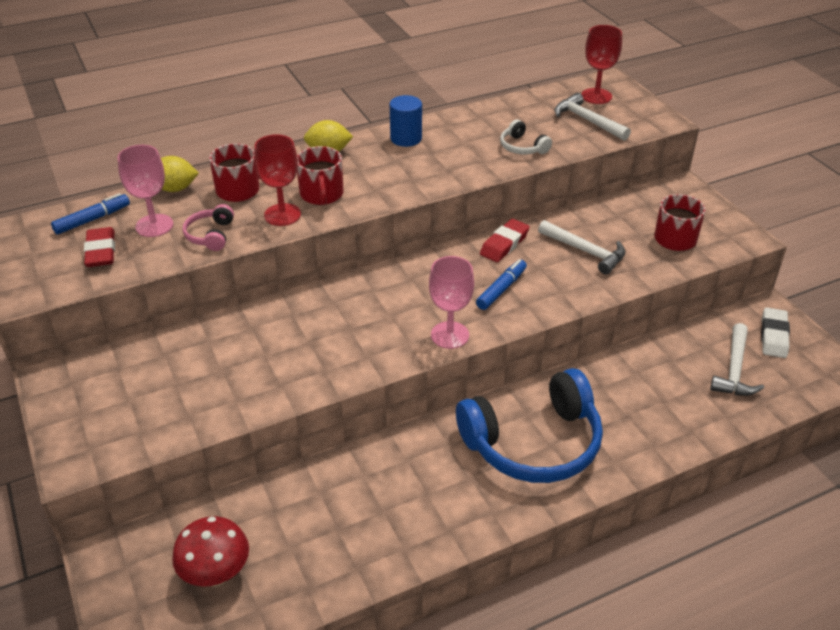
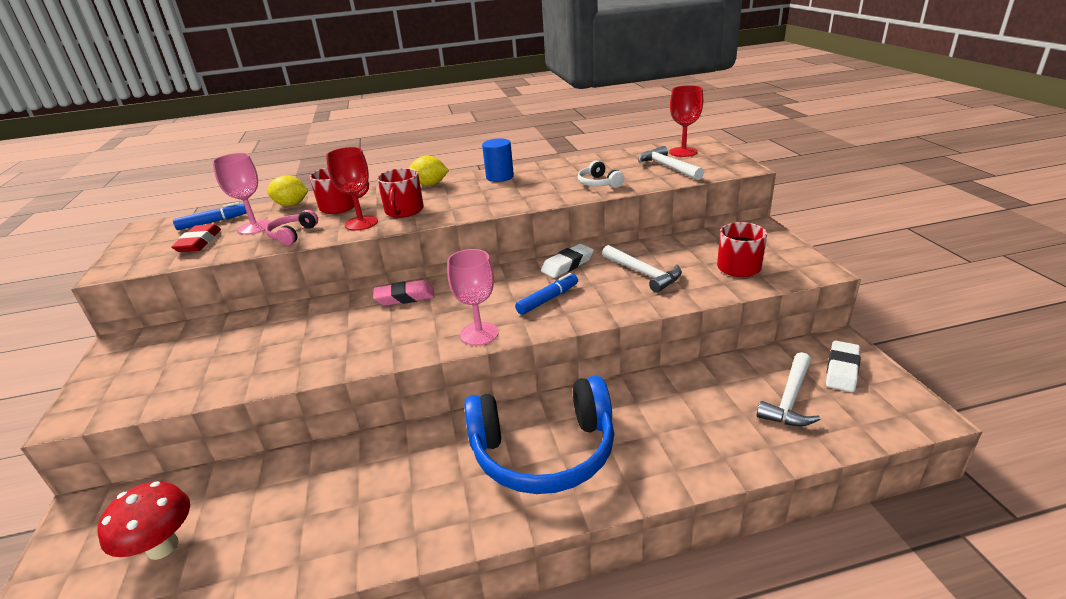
camera: 15 degrees right, 10 degrees down
(348, 296) = (405, 297): none -> pink eraser
(504, 244) = (567, 265): red eraser -> white eraser

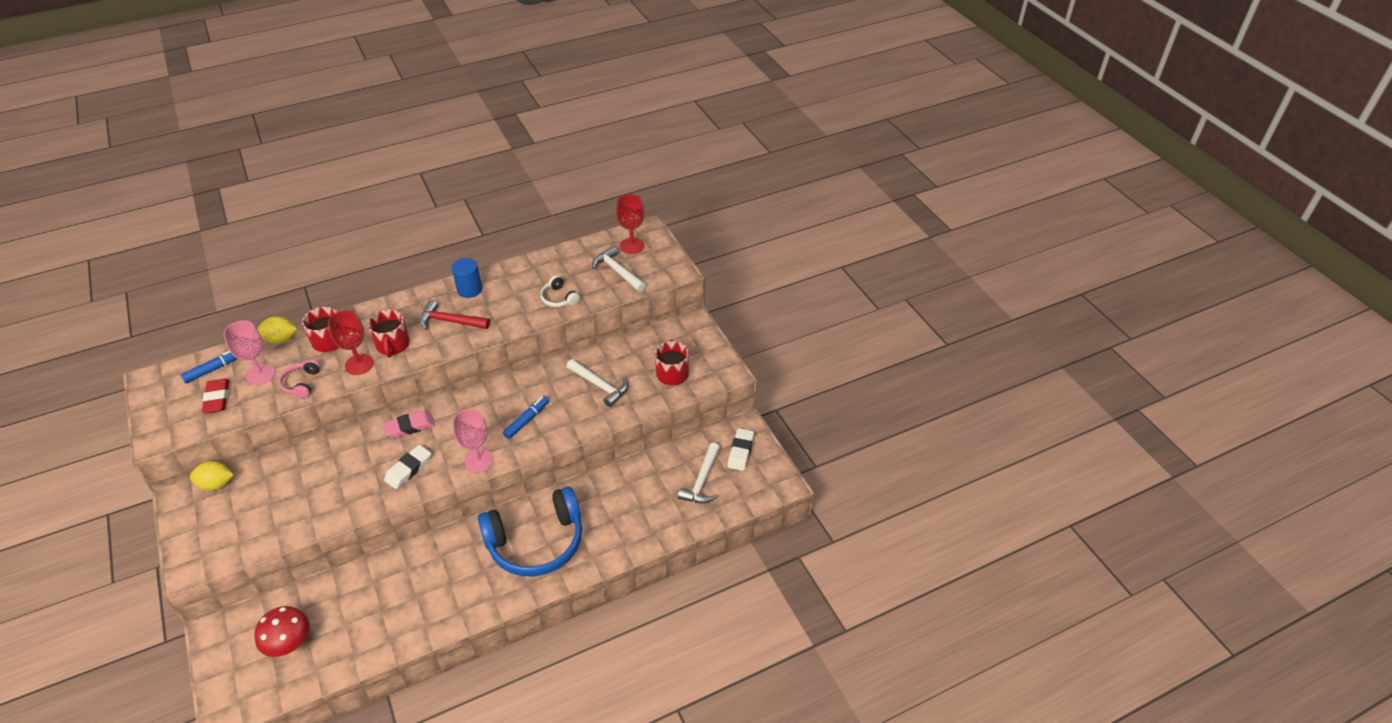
camera: 15 degrees left, 15 degrees up
(430, 184) = (406, 303): yellow lemon -> yellow lemon (216, 484)
(473, 196) = (450, 321): none -> red hammer
(567, 265) = (539, 379): white eraser -> white eraser (408, 469)

